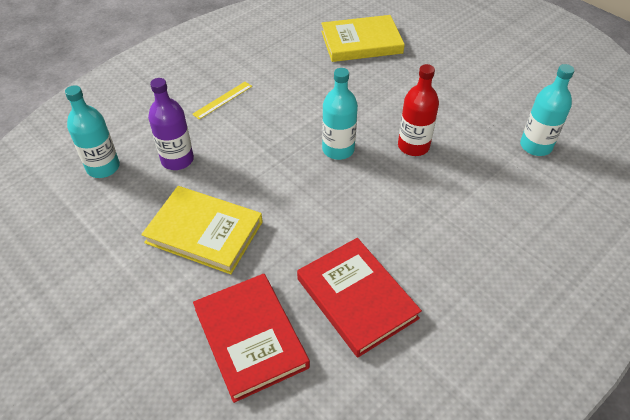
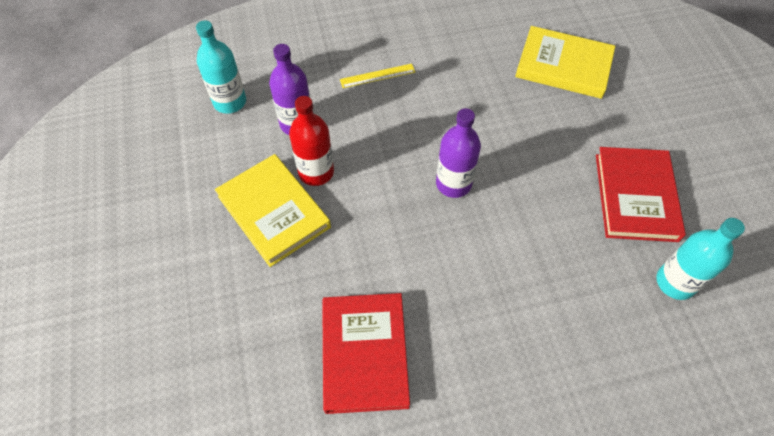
camera: 30 degrees right, 10 degrees up
(251, 338) = (247, 339): red book -> red book (636, 197)
(338, 149) = (453, 183): turquoise bottle -> purple bottle
(413, 146) = (534, 216): red bottle -> red bottle (316, 172)

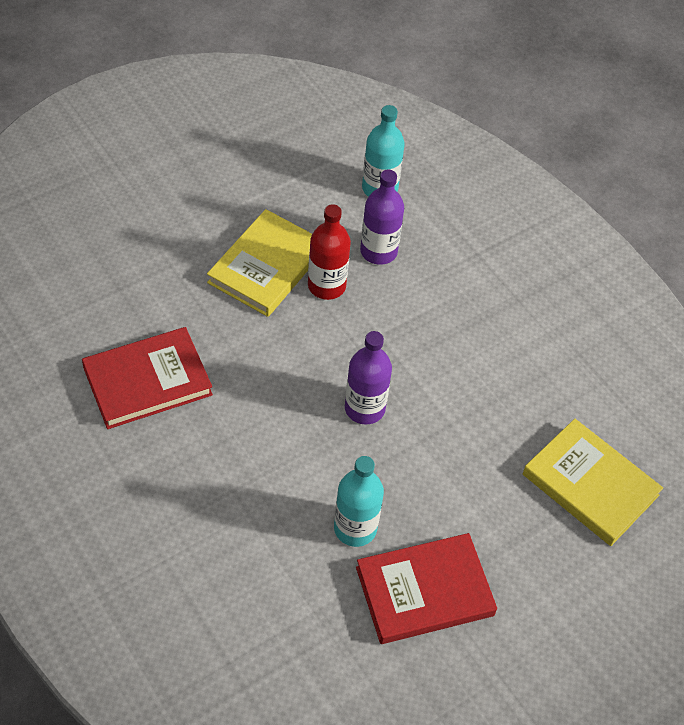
camera: 65 degrees right, 5 degrees down
(377, 76) = (478, 302): yellow ruler -> none
(563, 66) = (590, 485): yellow book -> yellow book turned 45 degrees counterclockwise
(675, 282) = (325, 645): turquoise bottle -> turquoise bottle (355, 528)

